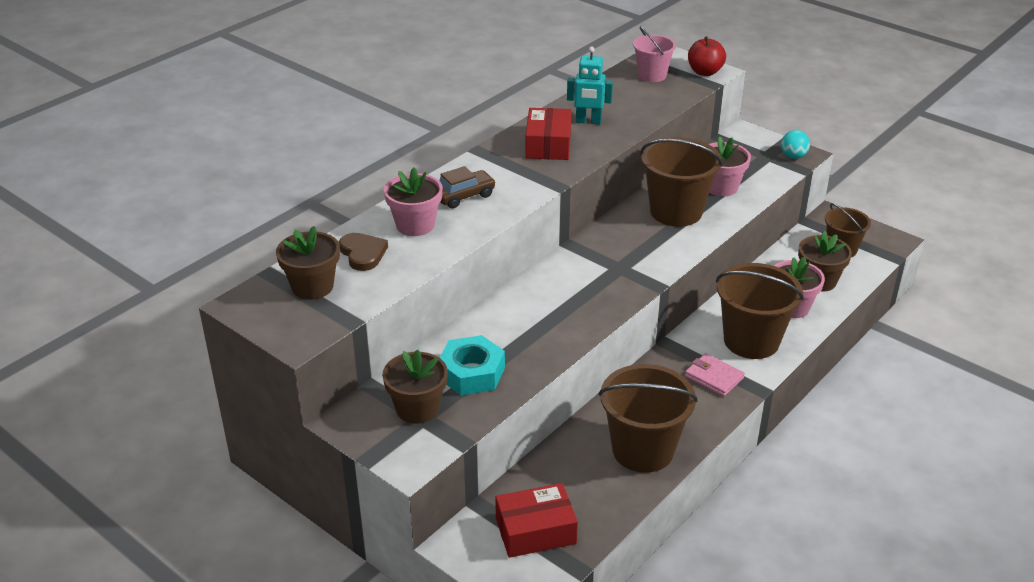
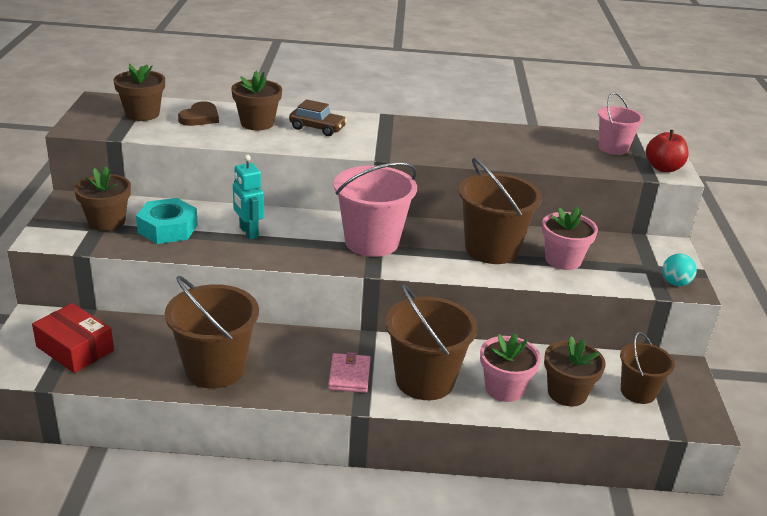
camera: 50 degrees right, 5 degrees down
(415, 225) = (257, 123): pink flower pot -> brown flower pot
(548, 145) = (434, 137): red box -> none
(588, 121) = (495, 143): turquoise robot -> turquoise robot (248, 232)
(609, 265) = (371, 242): none -> pink bucket

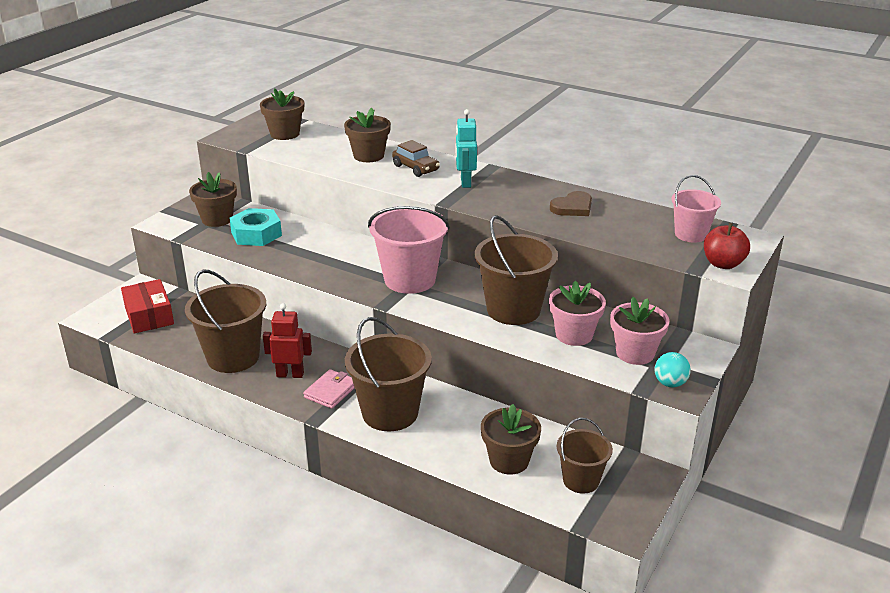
camera: 30 degrees right, 0 degrees up
(200, 117) = (327, 143): brown heart -> brown heart (573, 207)
(248, 232) = (315, 250): turquoise robot -> turquoise robot (465, 182)
(292, 370) = (290, 374): none -> red robot
(504, 388) = (454, 440): pink flower pot -> pink flower pot (635, 353)

